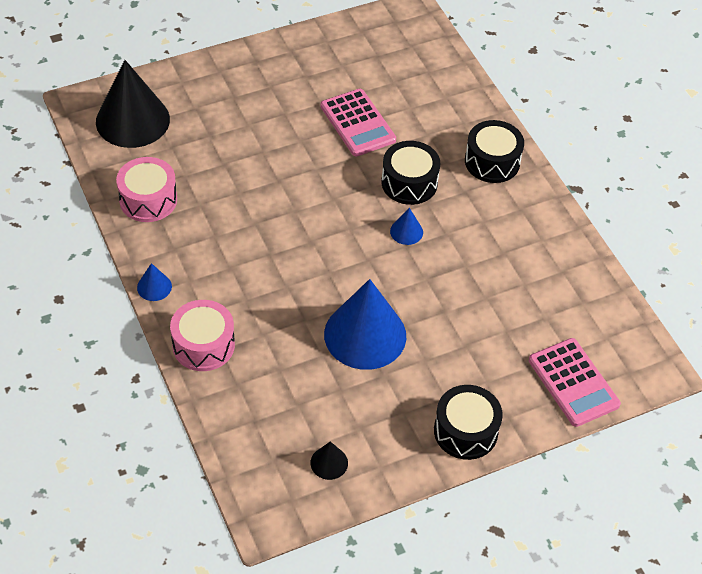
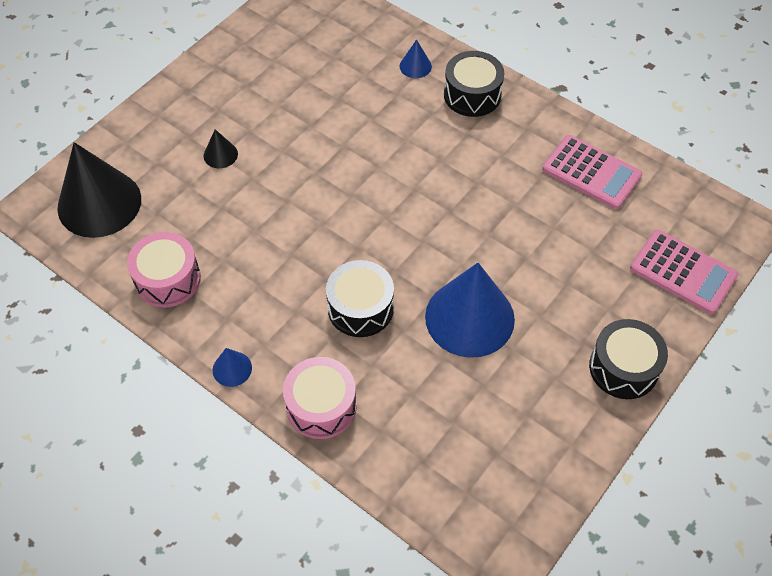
camera: 25 degrees left, 5 degrees up
(329, 463) = (522, 467): black cone -> black cone (220, 154)
(357, 123) = (325, 111): pink calculator -> pink calculator (591, 172)
(406, 231) = (440, 196): blue cone -> blue cone (415, 66)
(409, 183) = (411, 148): black drum -> black drum (360, 308)

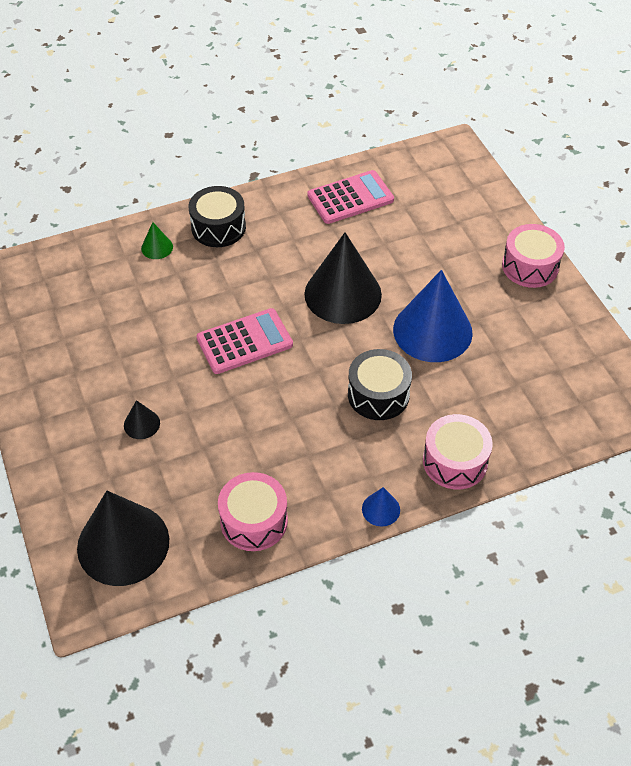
camera: 60 degrees left, 5 degrees down
(415, 66) = (157, 247): blue cone -> green cone
(462, 224) = (343, 294): none -> black cone
(623, 368) = (530, 266): black drum -> pink drum
(683, 272) = (472, 196): pink calculator -> pink calculator (244, 342)

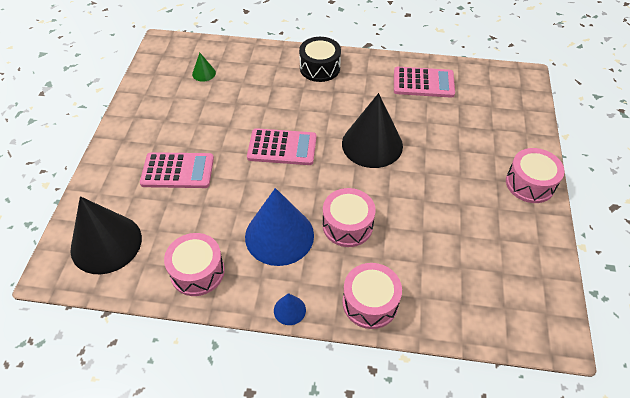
camera: 30 degrees right, 0 degrees up
(141, 424) = (177, 171): black cone -> pink calculator
(157, 247) = (271, 65): green cone -> green cone (204, 73)
(378, 394) = (347, 225): black drum -> pink drum
(432, 331) = (420, 198): blue cone -> blue cone (279, 235)

